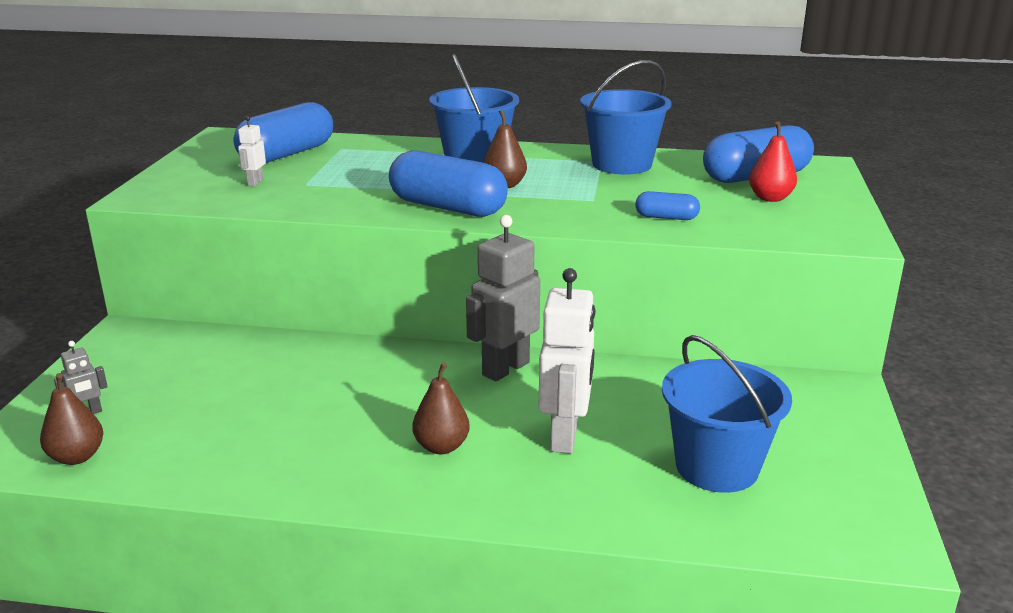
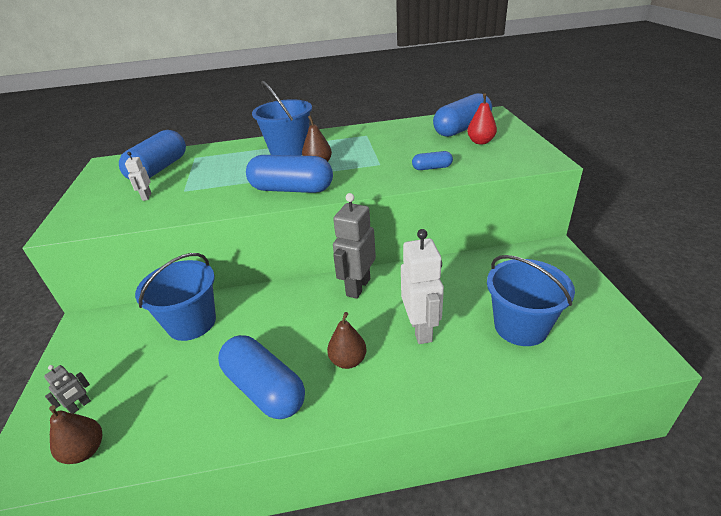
camera: 15 degrees left, 10 degrees up
(315, 449) = (264, 389): none -> blue capsule
(622, 164) = (380, 135): blue bucket -> blue bucket (191, 323)

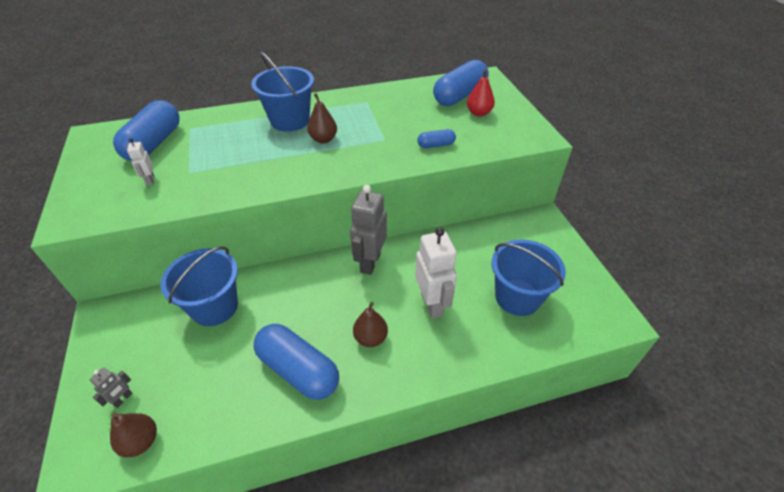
camera: 10 degrees left, 10 degrees up
(291, 189) = (302, 171): blue capsule -> none

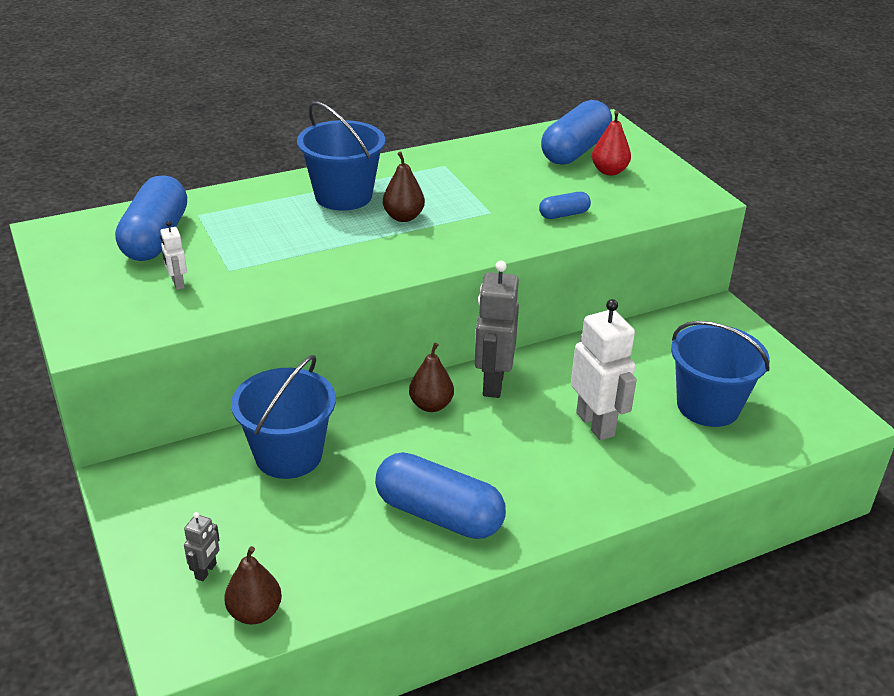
camera: 10 degrees left, 10 degrees down
(370, 338) = (524, 470): brown pear -> brown pear (431, 405)

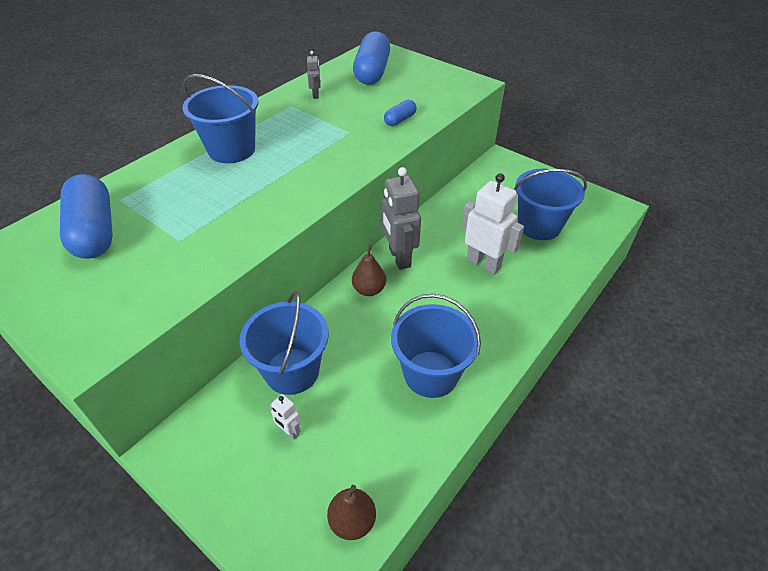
camera: 25 degrees left, 10 degrees up
(177, 283) = (141, 267): white robot -> white robot (289, 431)
(206, 571) = (290, 502): grey robot -> grey robot (316, 95)
(403, 217) = (289, 154): brown pear -> none
(439, 514) = (431, 374): blue capsule -> blue bucket
(609, 171) = (405, 81): red pear -> none

